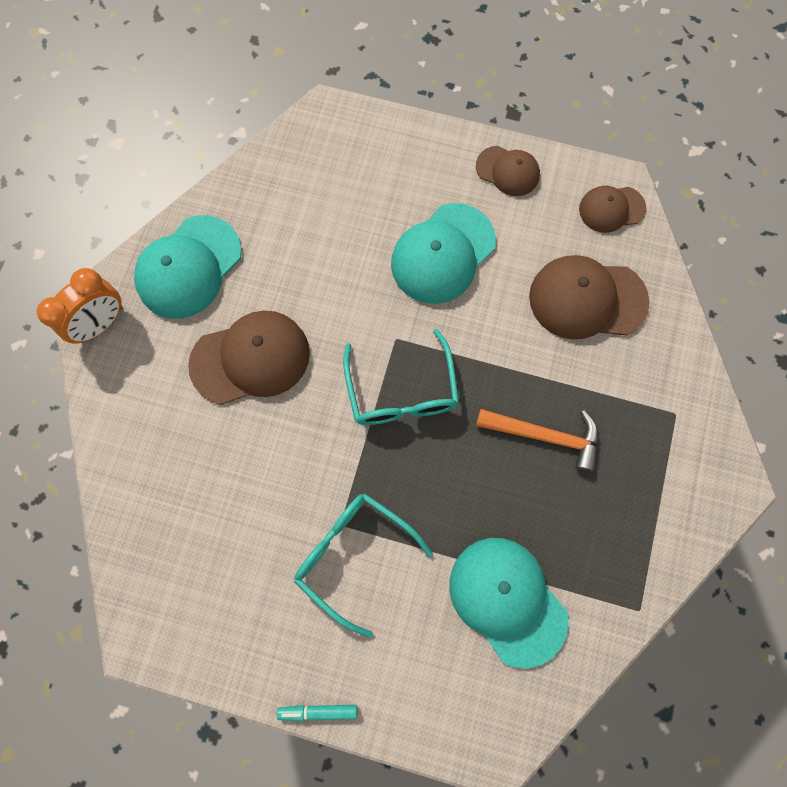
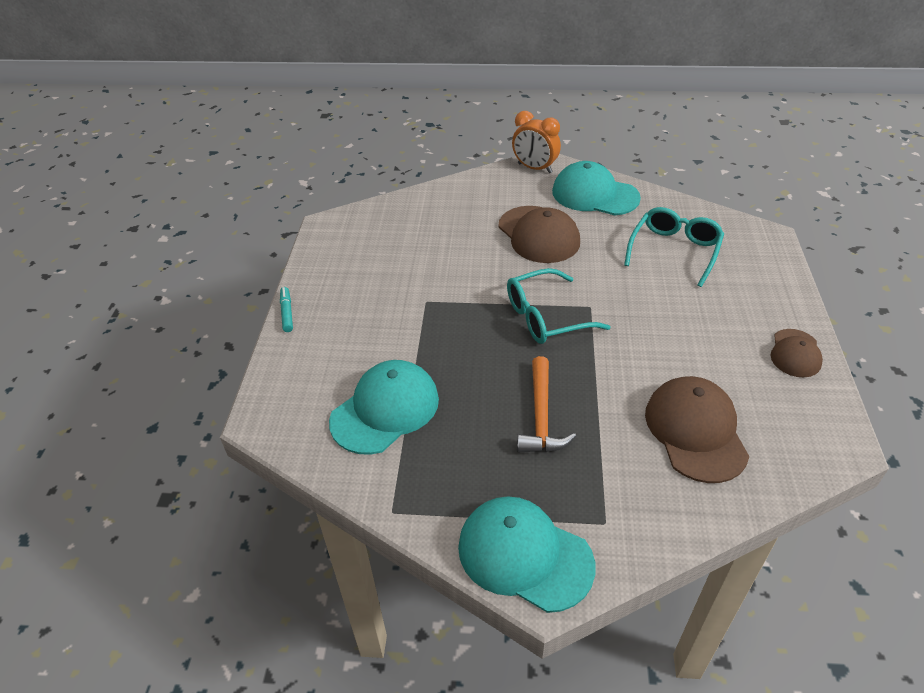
camera: 80 degrees right, 30 degrees down
(353, 555) = (404, 312): turquoise glasses -> turquoise glasses (674, 251)
(443, 254) = (683, 322): turquoise cap -> turquoise cap (524, 555)
(611, 209) = (809, 439): brown cap -> none

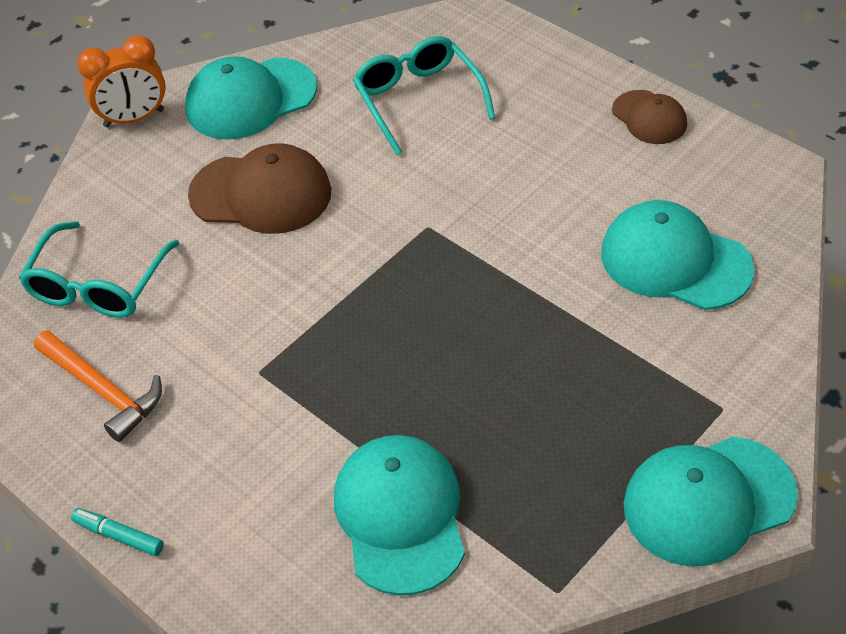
camera: 50 degrees left, 5 degrees up
(541, 416) = (544, 372): orange hammer -> orange hammer (103, 390)
(545, 317) = (403, 275): turquoise glasses -> turquoise glasses (98, 285)
(695, 431) = (675, 261): brown cap -> turquoise cap

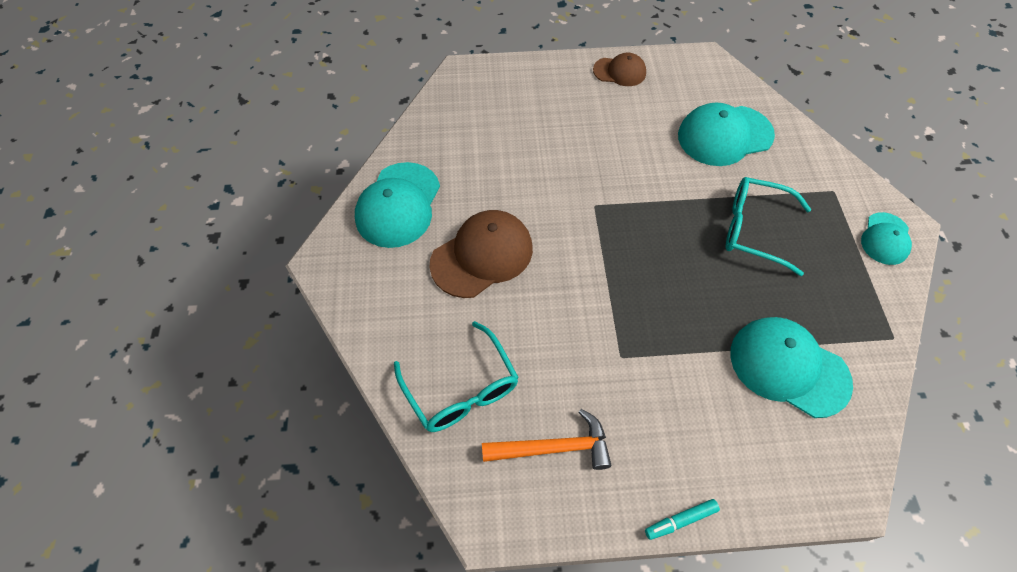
camera: 50 degrees left, 10 degrees up
(134, 118) = (339, 269): orange clock -> none
(418, 100) = (495, 139): turquoise glasses -> turquoise glasses (754, 229)
(708, 500) = (885, 239): turquoise cap -> turquoise cap, size x0.58

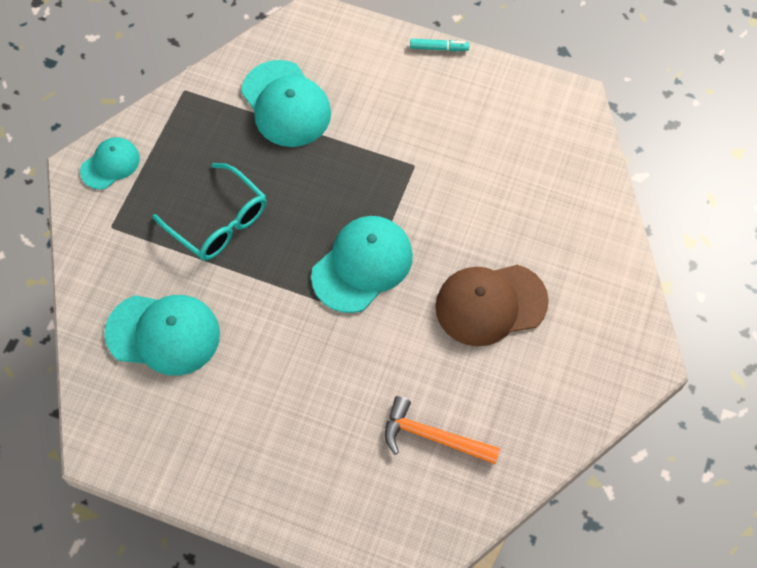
camera: 155 degrees left, 5 degrees up
(398, 205) = (553, 398): turquoise cap -> turquoise cap (362, 265)
(461, 389) = (559, 194): turquoise glasses -> none
(553, 447) = (505, 125): orange hammer -> orange hammer (433, 437)
(619, 71) = (213, 477): brown cap -> none

